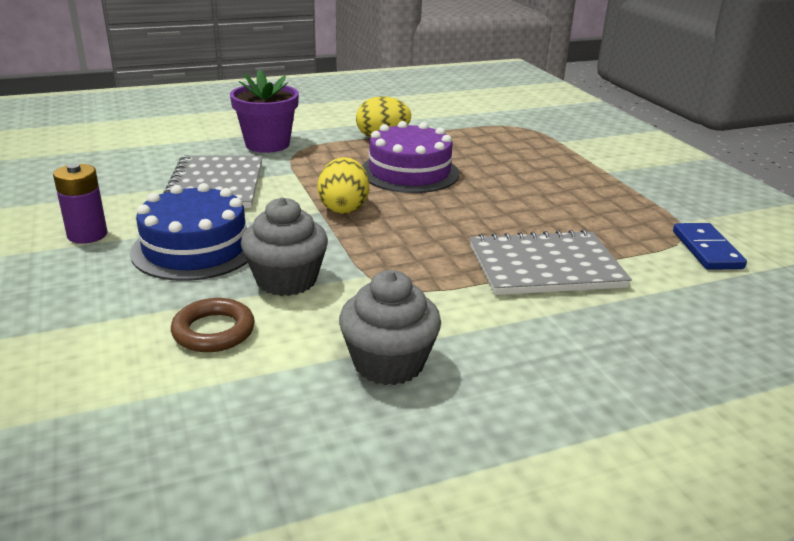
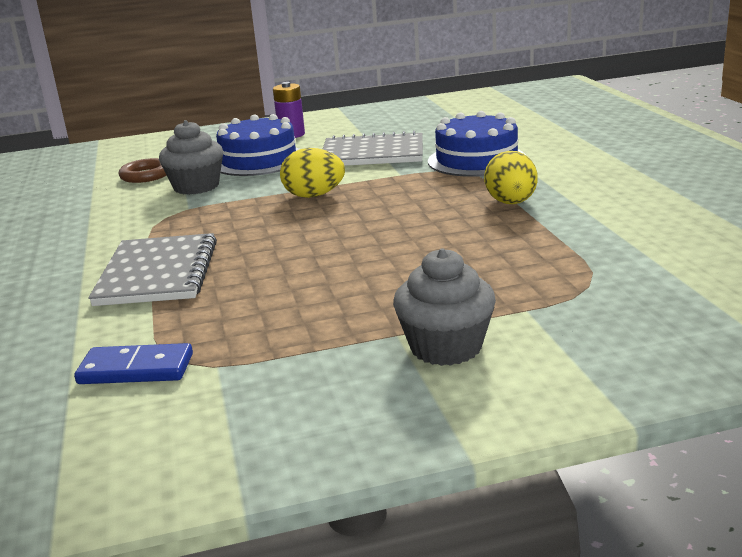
camera: 100 degrees right, 5 degrees down
(267, 144) = (476, 160): purple flower pot -> blue cake
(388, 363) = (71, 218): grey cupcake -> grey cupcake (446, 347)
(409, 172) = (400, 218): purple cake -> none

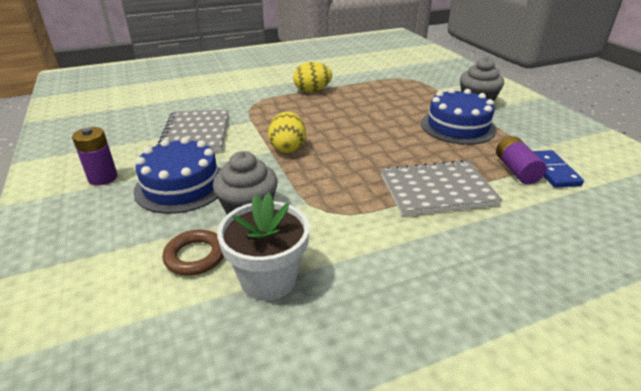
camera: 100 degrees left, 10 degrees up
(94, 199) = (268, 279): none -> white flower pot
(160, 337) = (516, 170): none -> purple battery
(476, 160) = (232, 99): blue cake -> blue cake (457, 126)

